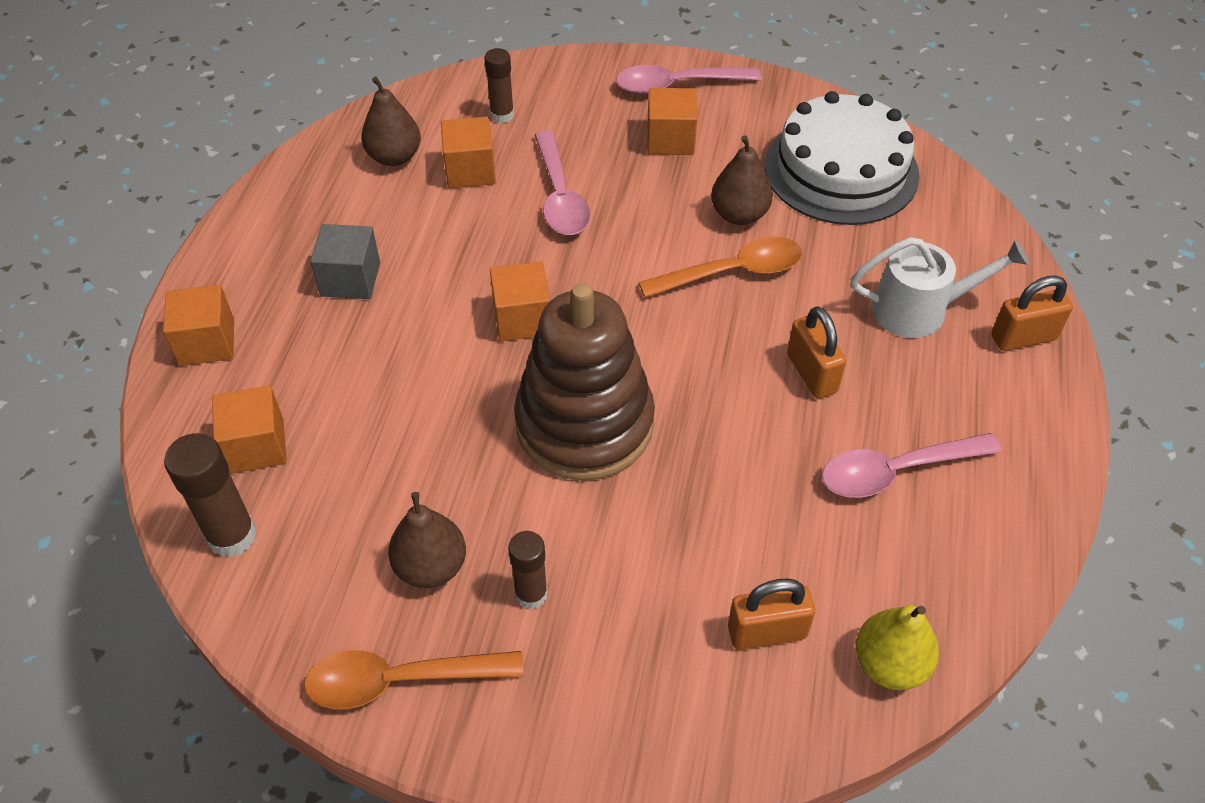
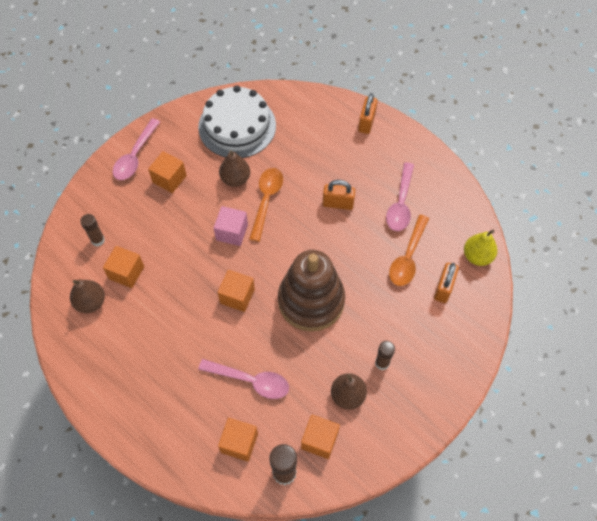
camera: 60 degrees left, 10 degrees up
(207, 342) = (159, 442): orange cube -> orange cube (319, 440)
(350, 279) = (162, 359): grey cube -> none
(399, 681) = (394, 431): orange spoon -> orange spoon (408, 257)
(560, 196) = (172, 243): pink spoon -> pink spoon (251, 380)
(635, 257) = (232, 232): none -> pink cube
(919, 310) = (331, 147): white watering can -> none

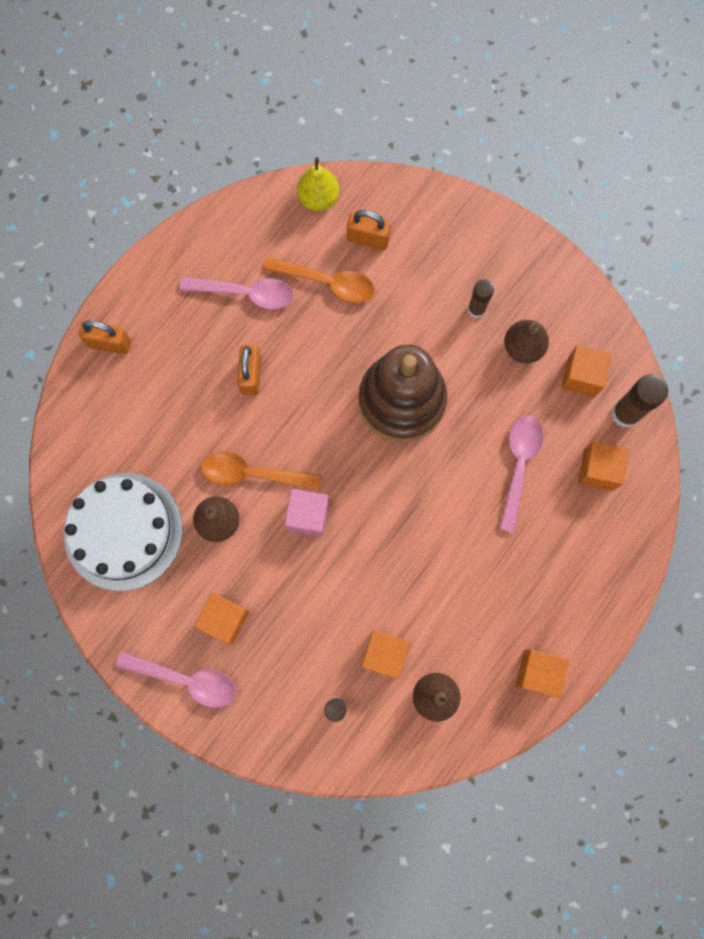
camera: 95 degrees left, 15 degrees up
(237, 296) = (405, 496): orange cube -> orange cube (538, 673)

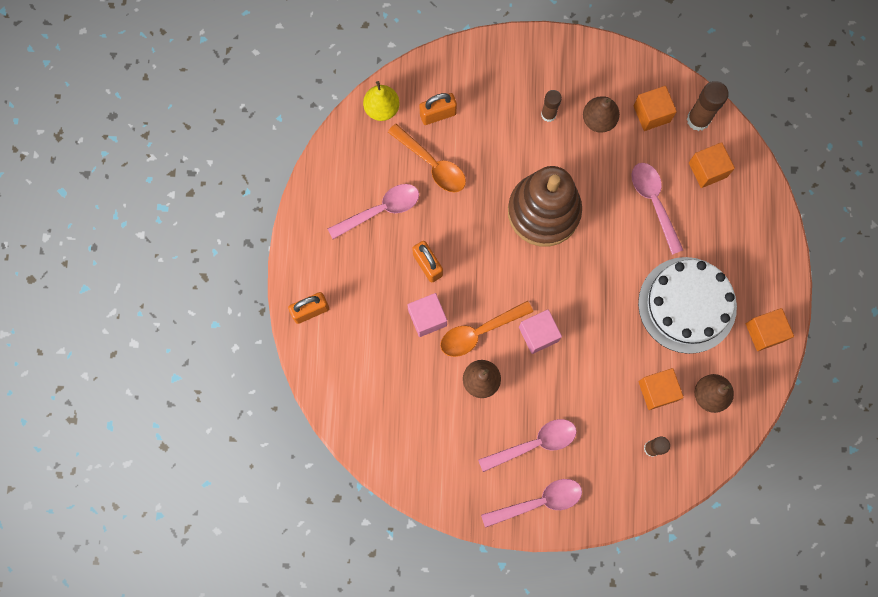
camera: 35 degrees left, 0 degrees up
(123, 531) = (420, 433): white cake -> white cake (687, 305)
(213, 425) = (427, 318): none -> pink cube
(224, 619) = (534, 443): orange cube -> pink spoon
(327, 282) = (432, 164): orange spoon -> orange spoon turned 60 degrees clockwise

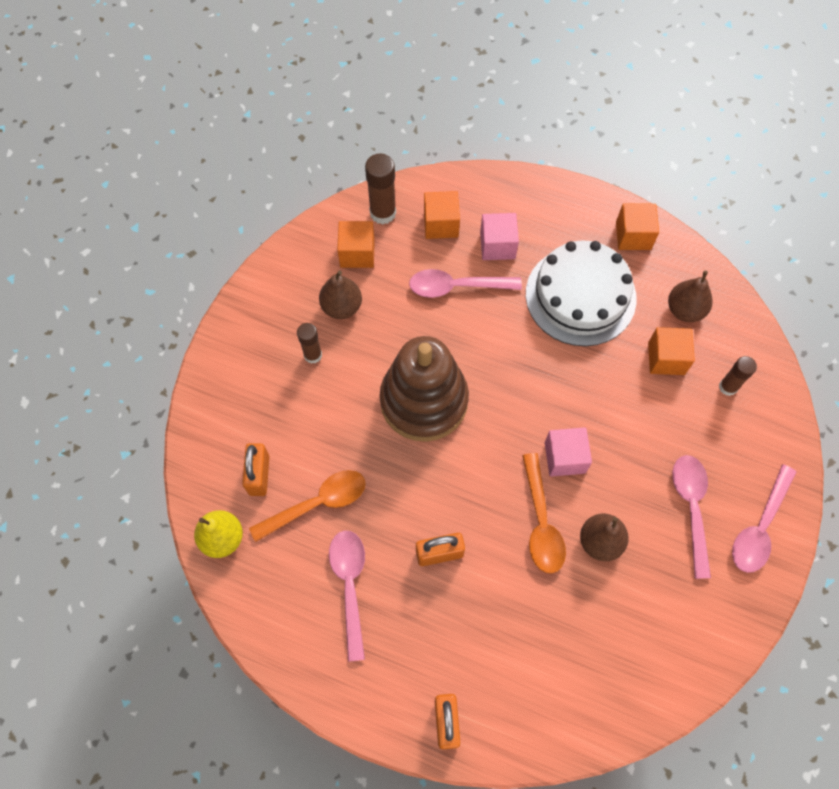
camera: 70 degrees left, 10 degrees down
(427, 318) = (504, 577): pink cube -> pink cube (497, 245)
(539, 502) = (759, 527): pink spoon -> pink spoon turned 150 degrees counterclockwise

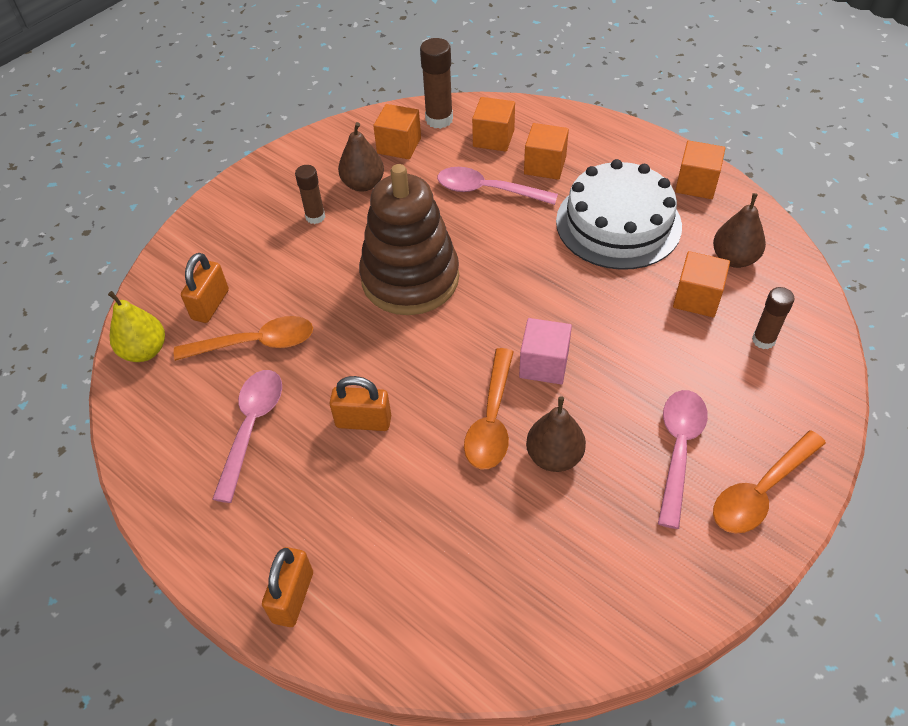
camera: 20 degrees right, 15 degrees down
(497, 245) = (545, 165): pink cube -> orange cube
(759, 527) = (761, 492): pink spoon -> orange spoon

